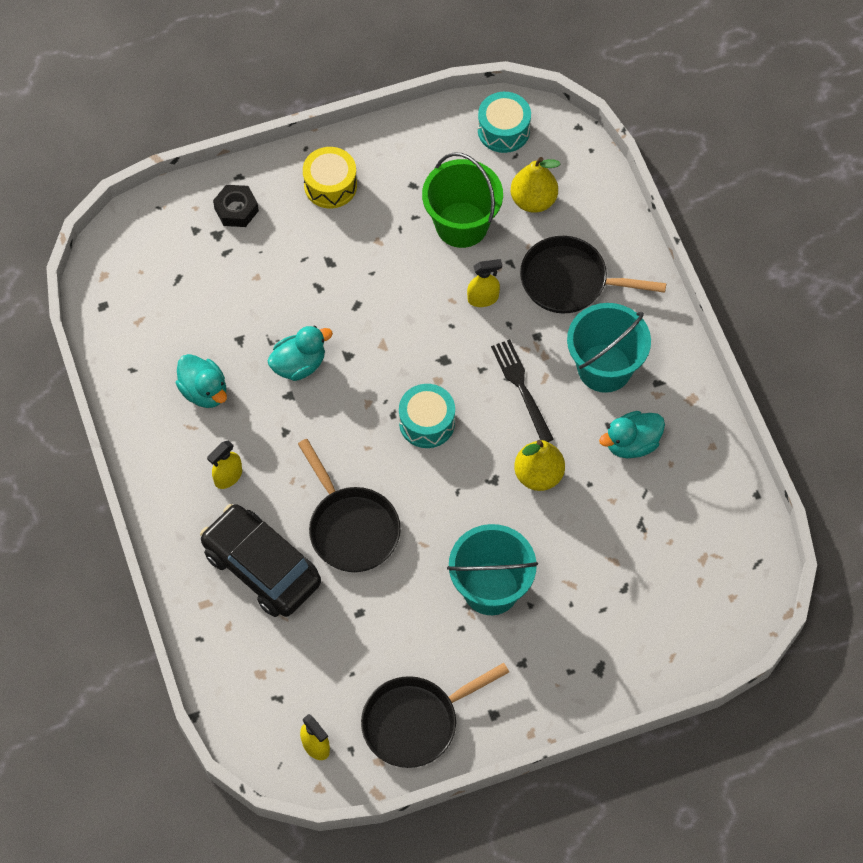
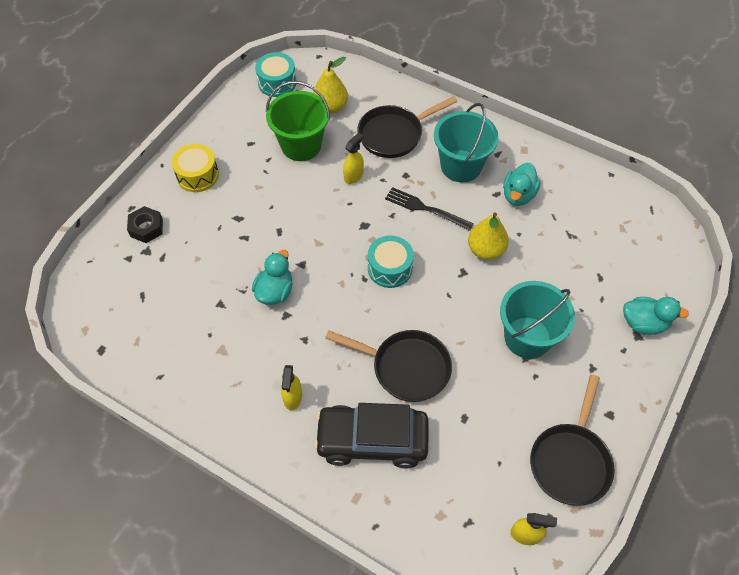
camera: 40 degrees left, 5 degrees down
(204, 391) = (225, 354): turquoise duck -> turquoise duck (644, 323)

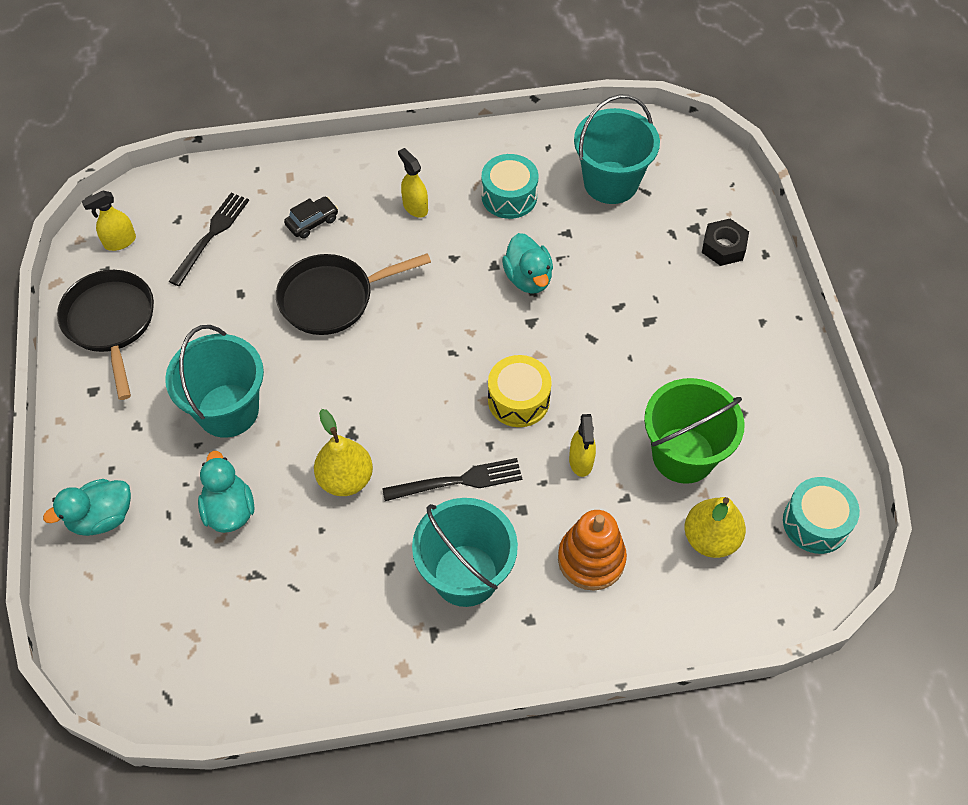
camera: 140 degrees right, 0 degrees up
(154, 317) = (610, 182): none -> turquoise bucket
(197, 175) = (748, 334): yellow drum -> yellow drum (518, 400)
(372, 440) = (312, 222): black car -> black car, size x0.43
(390, 268) = (435, 382): turquoise drum -> turquoise drum (509, 196)
(394, 134) = (591, 559): black pan -> orange stacking toy
(452, 486) = (211, 235): none -> black fork
(518, 195) = (360, 586): turquoise duck -> turquoise duck (229, 510)

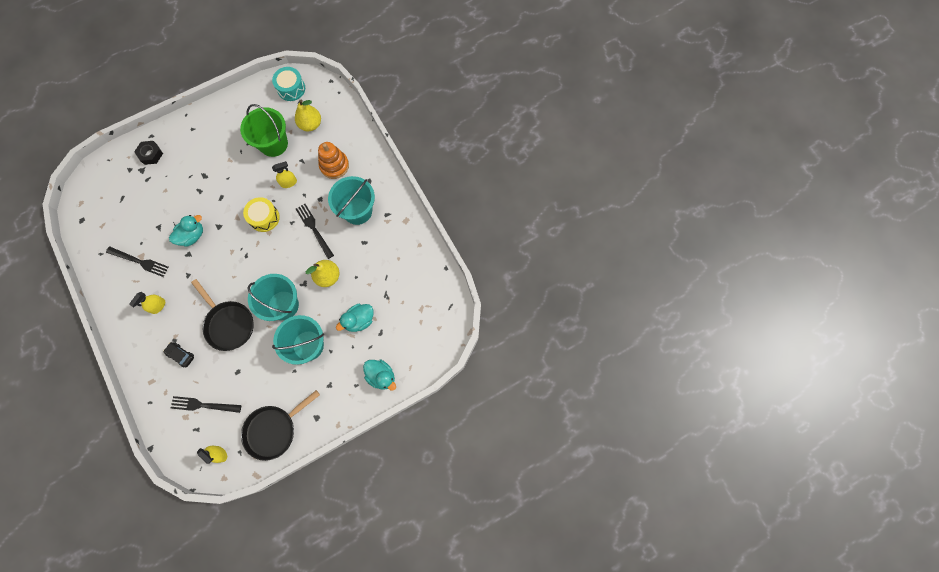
camera: 110 degrees left, 15 degrees up
(509, 196) = (140, 262): turquoise drum -> black fork
(610, 182) = (119, 216): turquoise bucket -> turquoise bucket (283, 305)

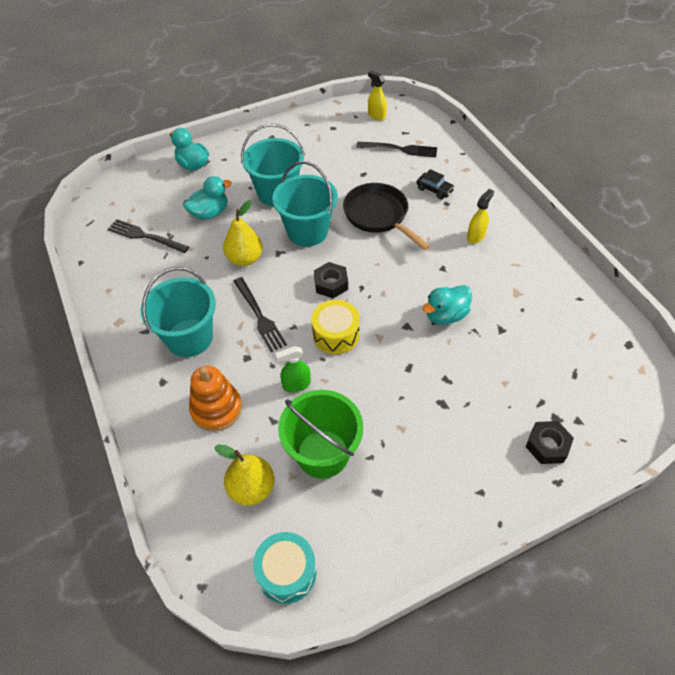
camera: 175 degrees left, 20 degrees down
(140, 262) = (516, 286): black fork -> black fork (144, 236)
(266, 257) = (331, 284): none -> black nut
(274, 430) = (319, 130): black pan -> none
(289, 183) = (296, 384): yellow spray bottle -> green spray bottle

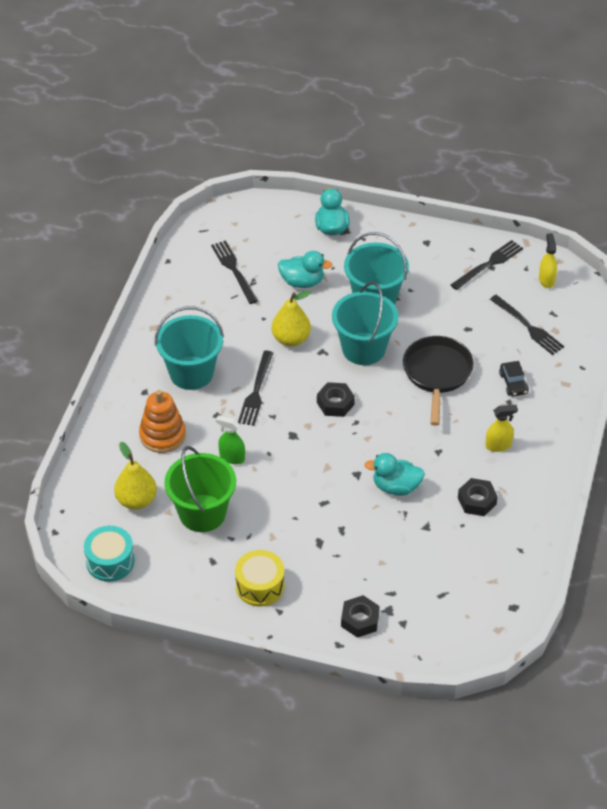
camera: 40 degrees right, 5 degrees down
(329, 126) = (489, 264): none -> black fork
(336, 334) = (297, 443): yellow drum -> yellow drum (260, 586)
(510, 285) = (477, 501): none -> black nut

